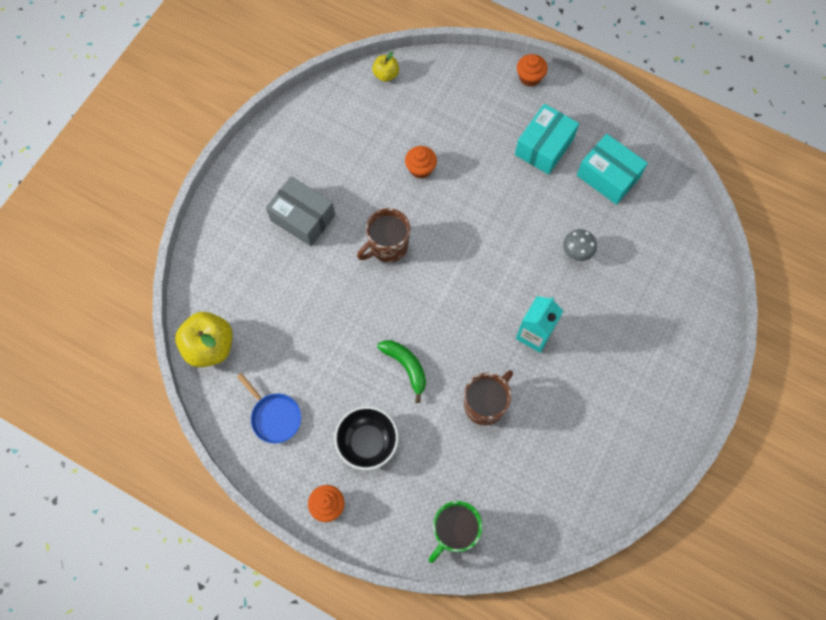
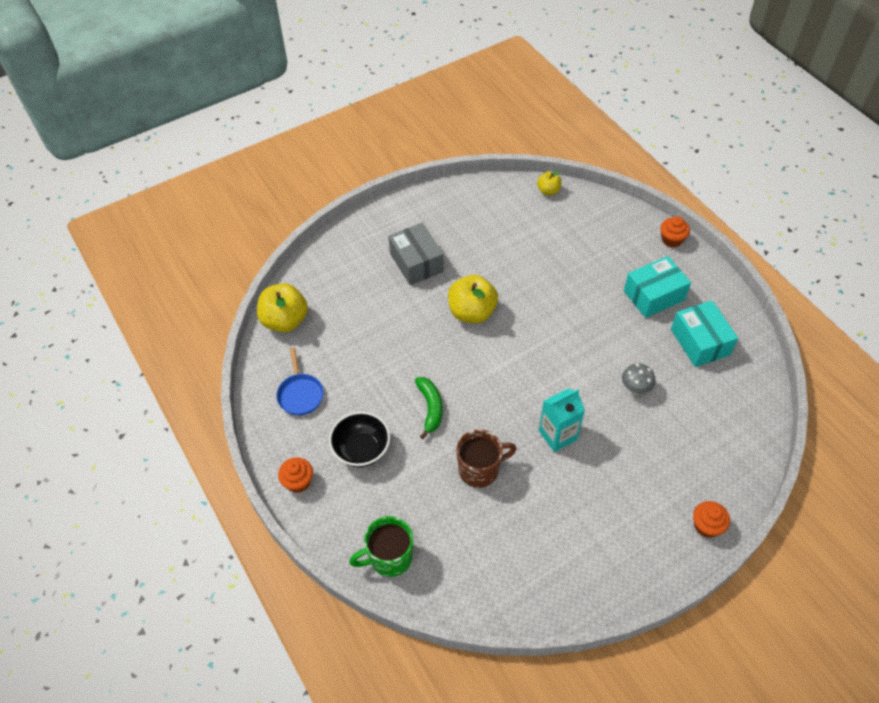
camera: 30 degrees right, 15 degrees down
(387, 246) = (472, 312): brown mug -> yellow apple
(420, 169) = (535, 268): orange cupcake -> orange cupcake (706, 526)

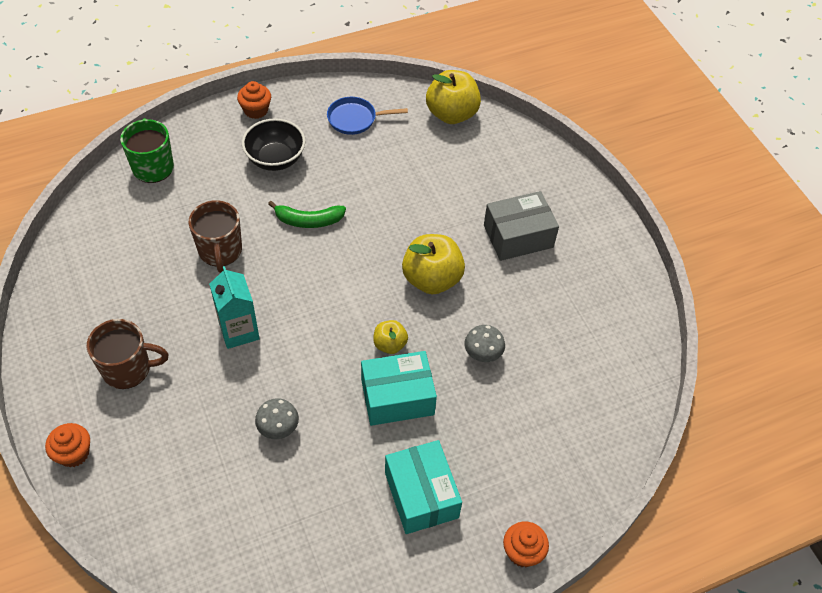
camera: 95 degrees right, 0 degrees up
(532, 274) = (482, 355): none -> grey mushroom
(548, 191) = (635, 406): yellow apple -> yellow apple (390, 344)
(619, 509) = (128, 369): none -> brown mug
(700, 342) = (330, 531): turquoise box -> turquoise box (397, 397)

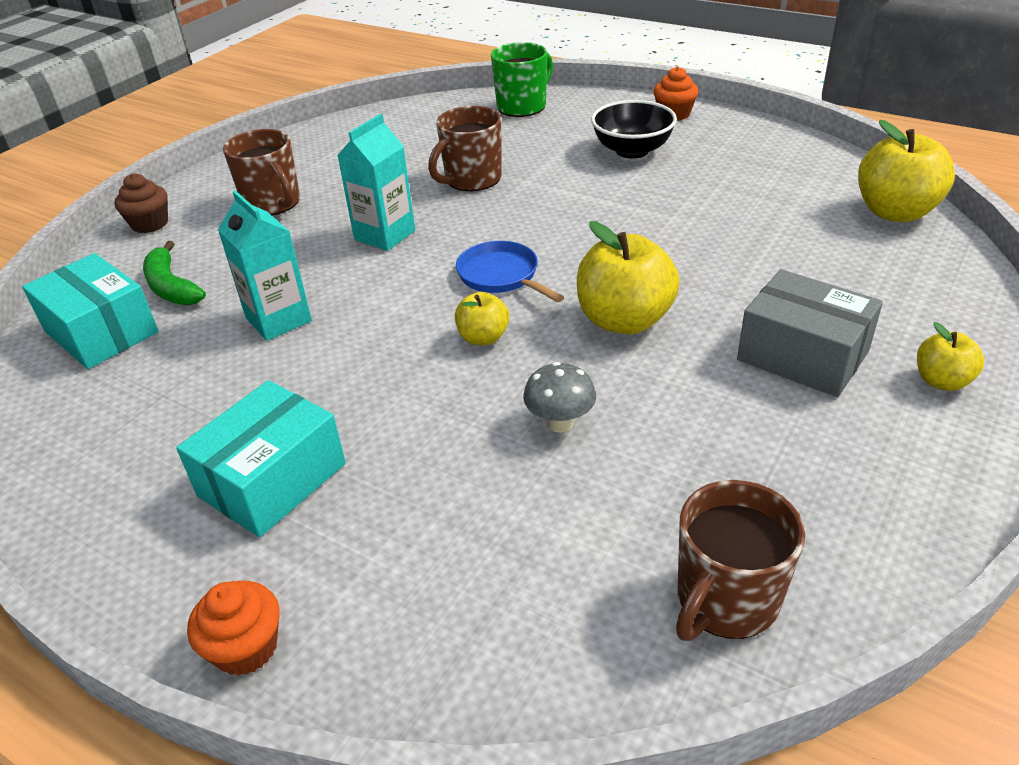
camera: 60 degrees right, 15 degrees down
(74, 453) = (150, 224): orange cupcake -> brown cupcake
(278, 429) = (278, 319): grey mushroom -> turquoise carton
(308, 220) = (583, 203): green banana -> green banana (171, 287)
(355, 119) = (765, 163): blue pan -> blue pan (501, 276)
(397, 397) = (410, 382): turquoise box -> turquoise box (102, 332)
(573, 207) = (941, 381): none -> yellow apple
(623, 369) = (725, 600): none -> brown mug

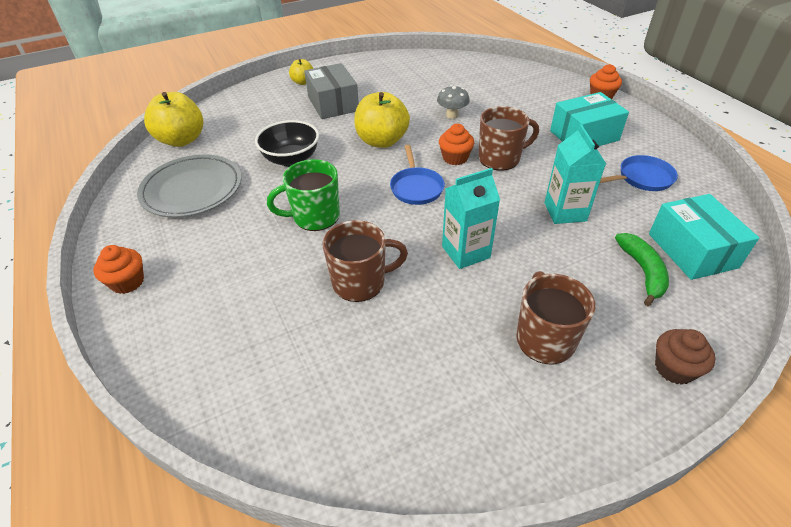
camera: 150 degrees left, 5 degrees up
(157, 420) = (642, 178): none -> blue pan
(483, 338) = (455, 158): yellow apple -> orange cupcake
(523, 106) = (210, 378): green mug -> green mug (314, 217)
(632, 150) = (219, 254): black bowl -> black bowl (291, 159)
(725, 600) = (447, 65): brown mug -> brown mug (500, 159)
(760, 177) = (192, 190): none -> grey plate

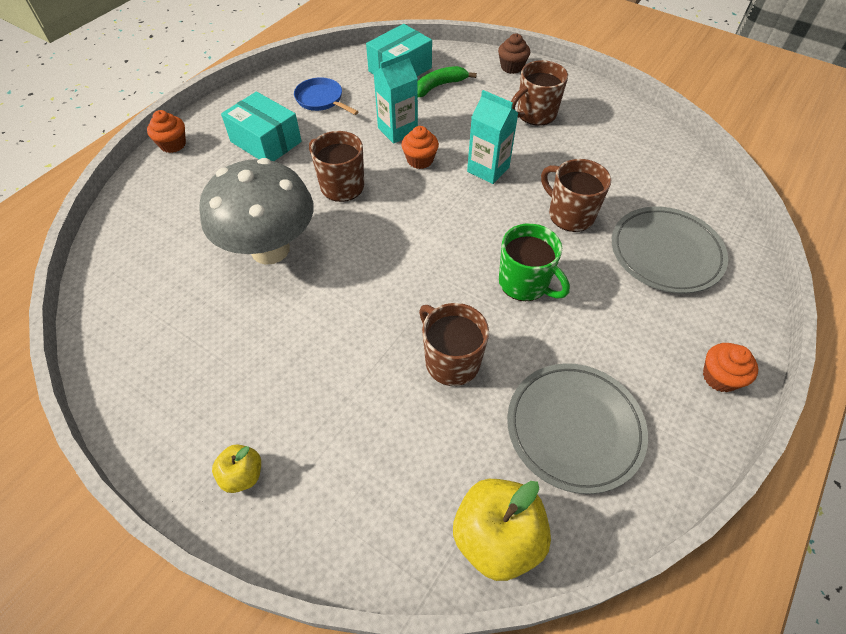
camera: 120 degrees left, 10 degrees up
(254, 329) = (666, 253): none -> grey plate
(291, 159) = (451, 361): black bowl -> brown mug
(333, 104) = (296, 390): grey box -> none
(382, 141) = (361, 291): yellow apple -> none
(416, 187) = (427, 228): blue pan -> none
(452, 115) = (270, 249): grey mushroom -> grey mushroom, size x2.47
(455, 158) = (359, 218): orange cupcake -> orange cupcake (420, 160)

